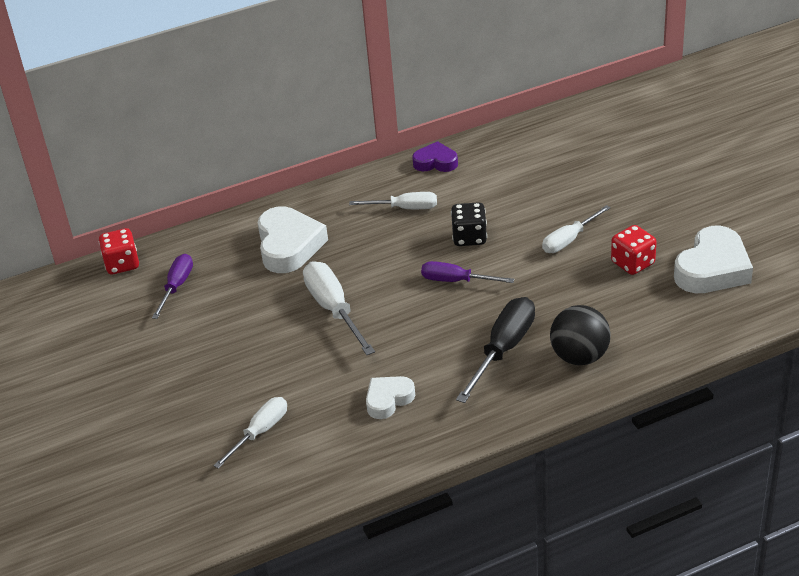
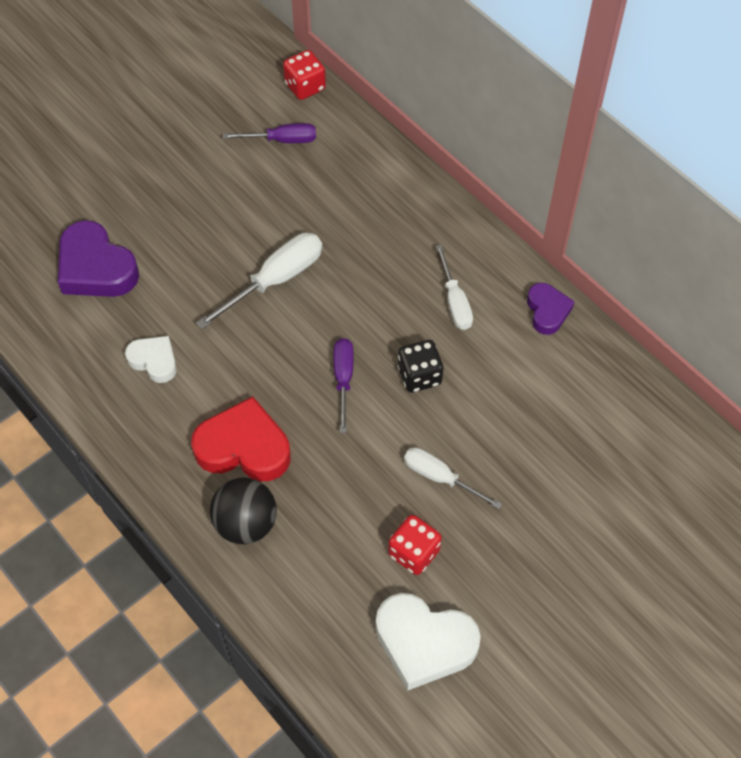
camera: 70 degrees right, 20 degrees up
(260, 432) = (96, 268): white screwdriver -> purple heart
(289, 246) = (365, 213): white heart -> none
(503, 349) = (244, 447): black screwdriver -> red heart

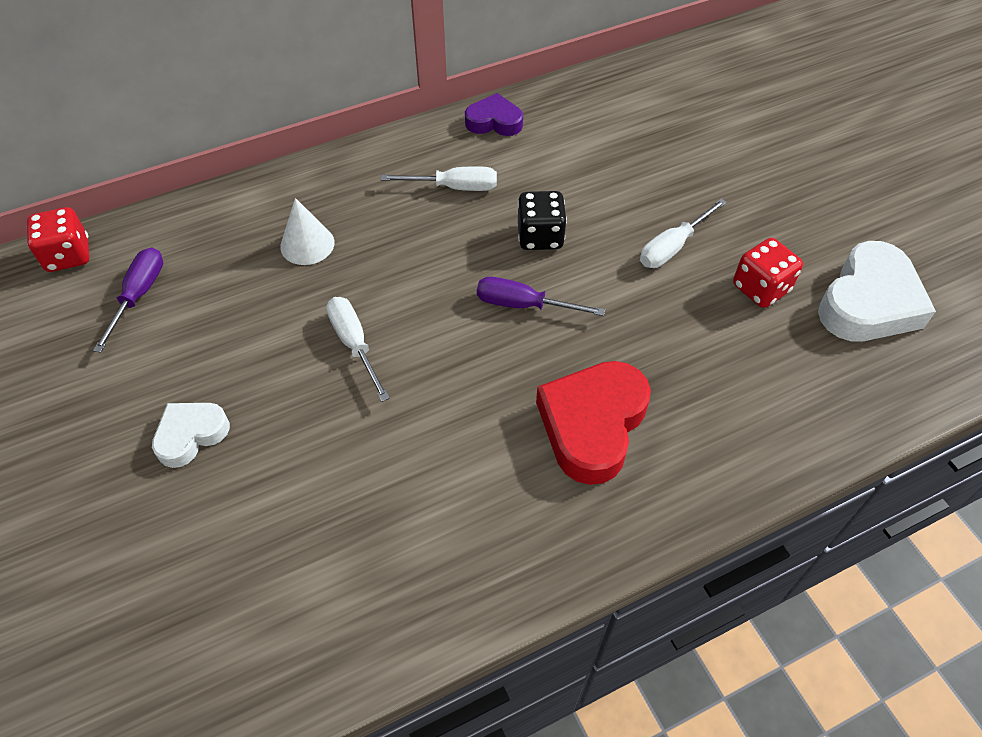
camera: 75 degrees left, 5 degrees down
(96, 268) = (234, 562): purple heart -> none
(154, 361) = (428, 508): white heart -> white heart (191, 435)
(246, 523) = (701, 442): black ball -> none
(275, 280) = (354, 344): white screwdriver -> white screwdriver, size x0.65
(360, 221) = (307, 244): none -> white cone

